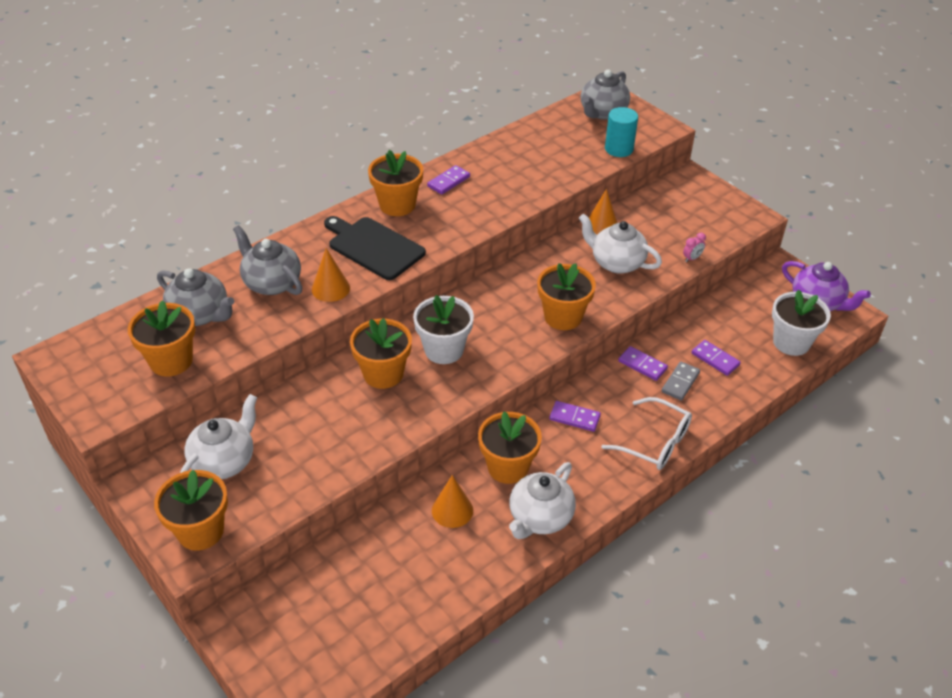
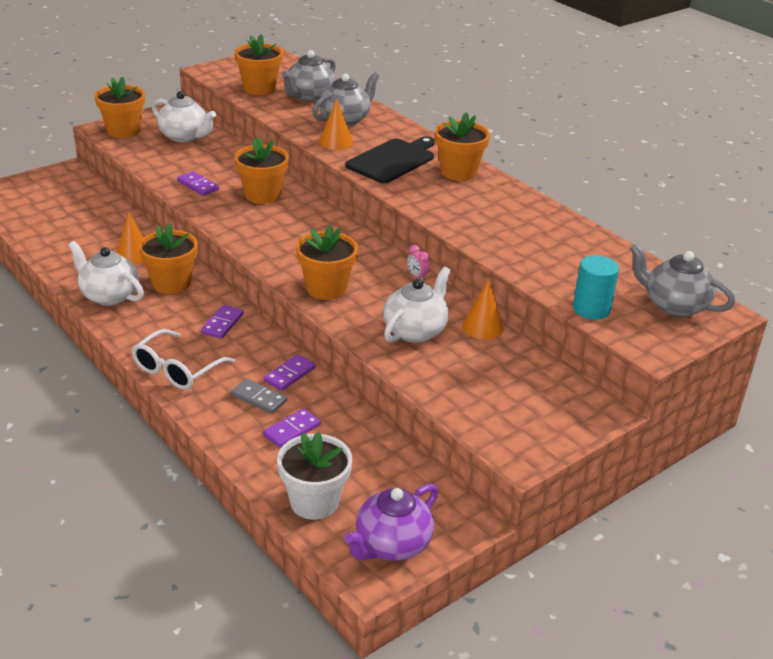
camera: 90 degrees right, 10 degrees down
(444, 350) = (287, 223): white flower pot -> none
(448, 182) = (501, 199): purple domino -> purple domino (198, 185)
(692, 258) = (425, 388): pink clock -> pink clock (417, 276)

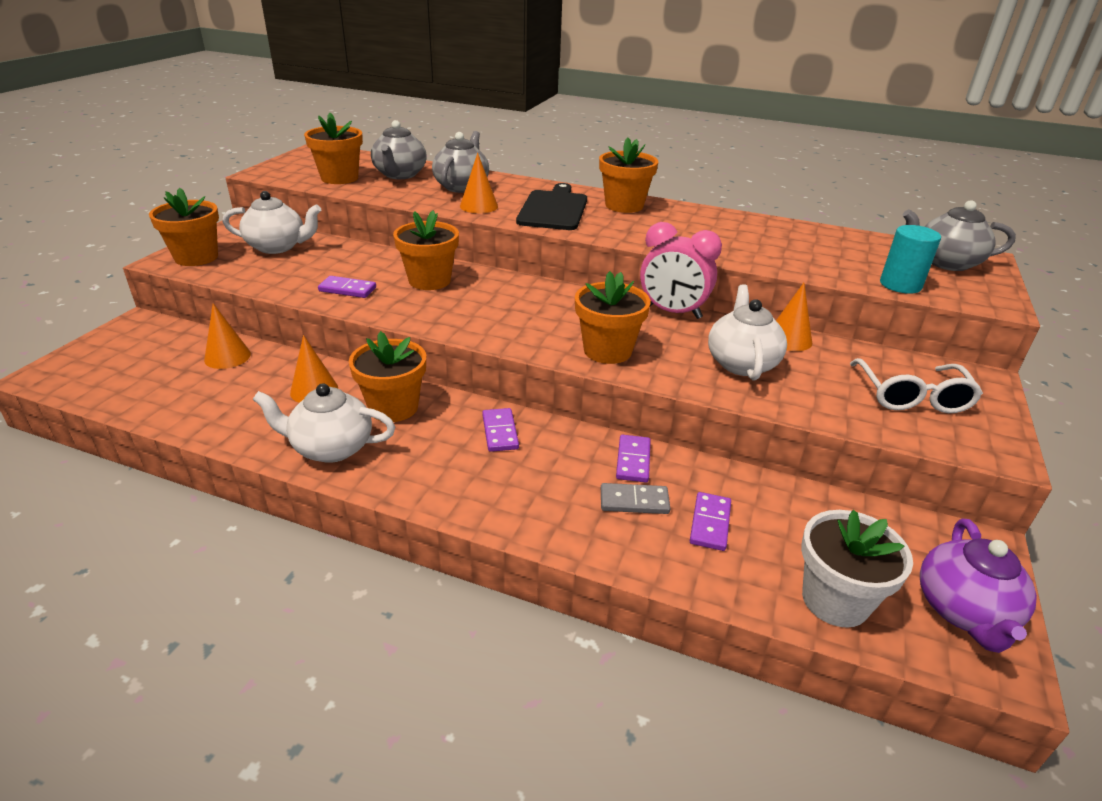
camera: 30 degrees left, 0 degrees up
(101, 213) = (227, 357): none -> orange cone
(176, 370) = (508, 507): white glasses -> white glasses (912, 397)
(417, 276) = (672, 312): pink clock -> pink clock, size x2.50

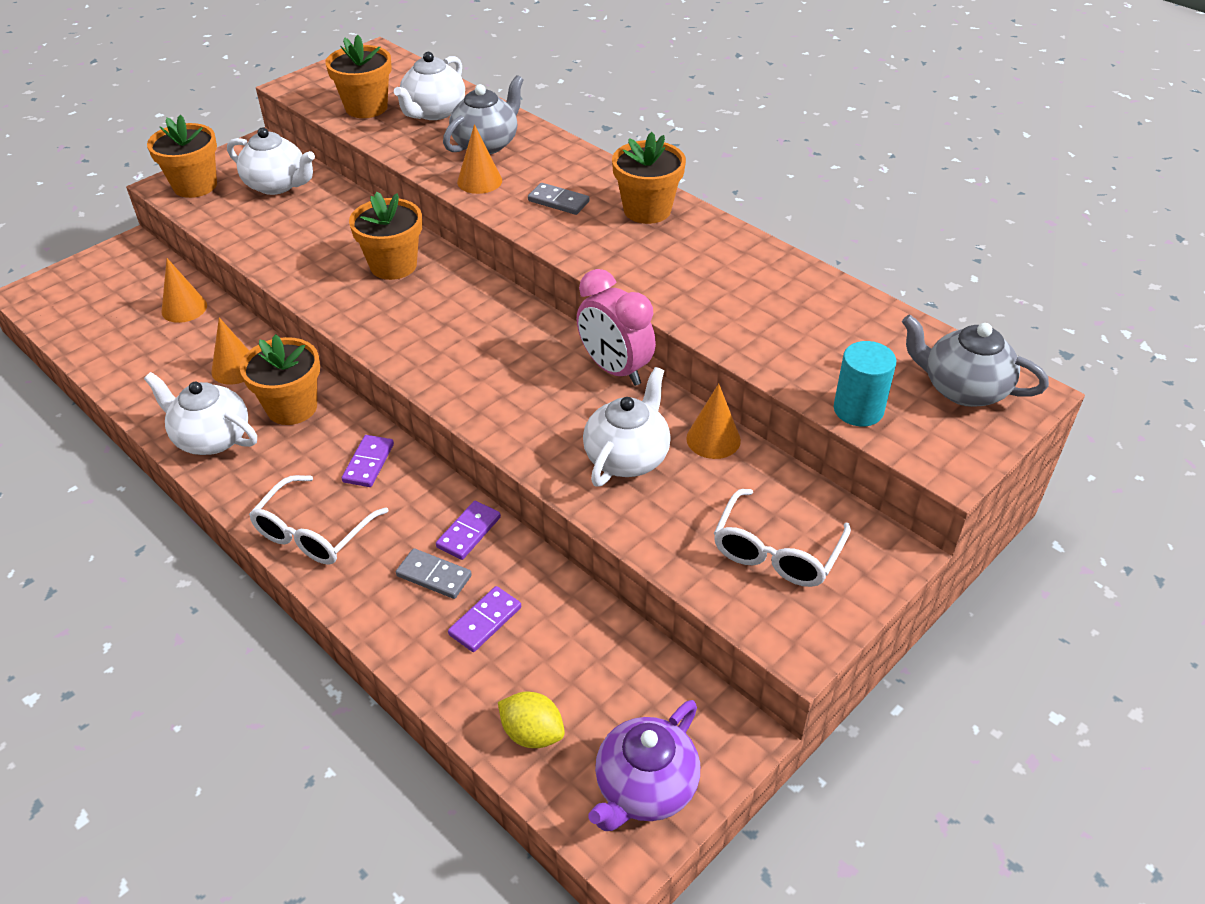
camera: 25 degrees right, 10 degrees up
(347, 289) = (306, 261): purple domino -> none
(400, 175) = (433, 112): grey teapot -> white teapot
(494, 498) = (313, 533): none -> white glasses
(553, 209) = (558, 201): black cutting board -> grey domino
(607, 350) = (500, 404): orange flower pot -> none
(835, 600) = (532, 733): white flower pot -> yellow lemon

